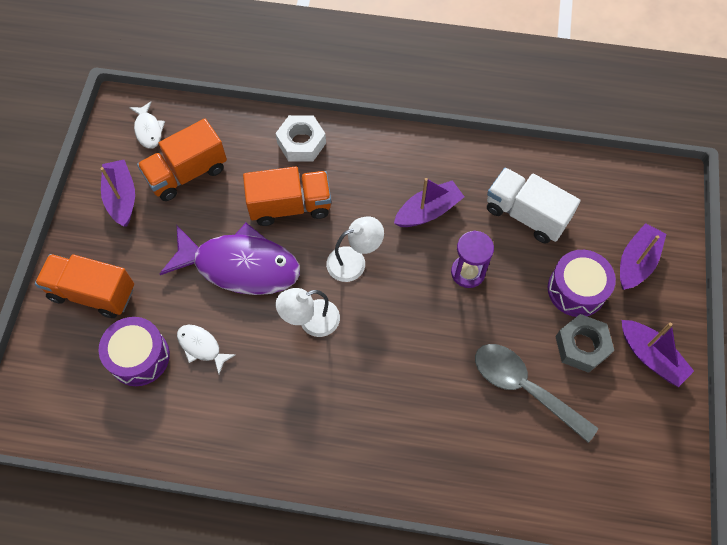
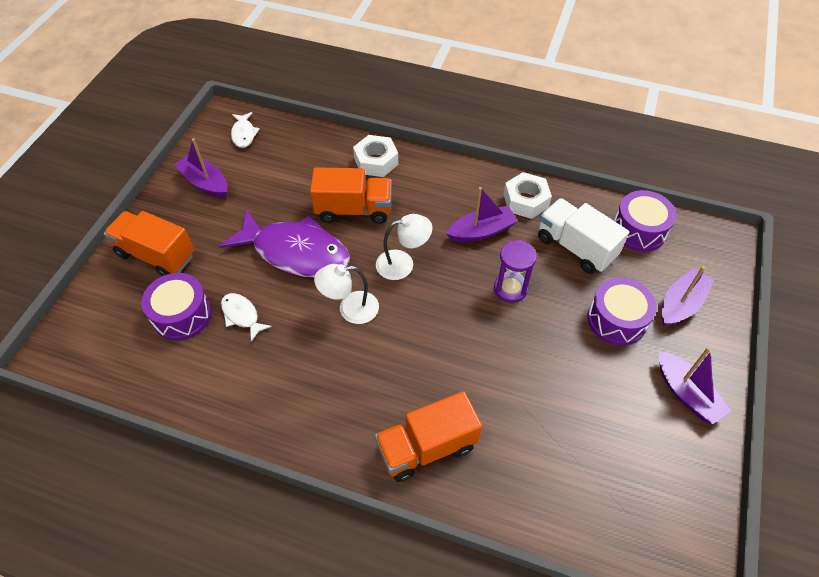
camera: 10 degrees right, 10 degrees down
(122, 197) = (205, 183): purple boat -> purple boat turned 45 degrees counterclockwise
(187, 173) = (268, 171): orange truck -> orange truck (427, 447)
(467, 167) = (526, 200): none -> white nut
(524, 387) = (549, 402): grey spoon -> none
(582, 346) = (615, 372): grey nut -> none
(586, 185) = (639, 230): none -> purple drum

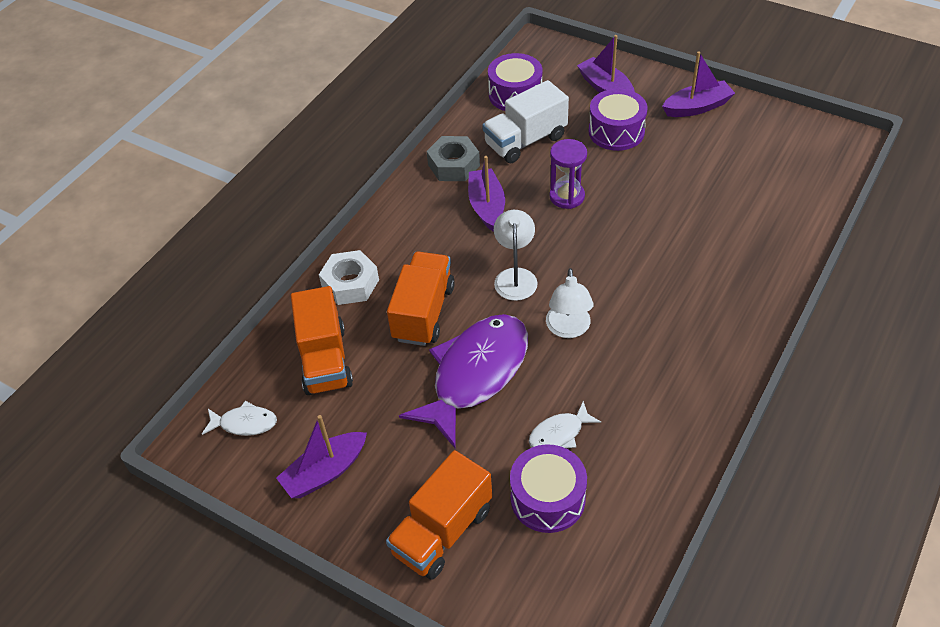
camera: 75 degrees left, 5 degrees down
(427, 447) = (739, 285): orange truck -> orange truck (325, 360)
(526, 200) = (453, 165): white nut -> grey nut

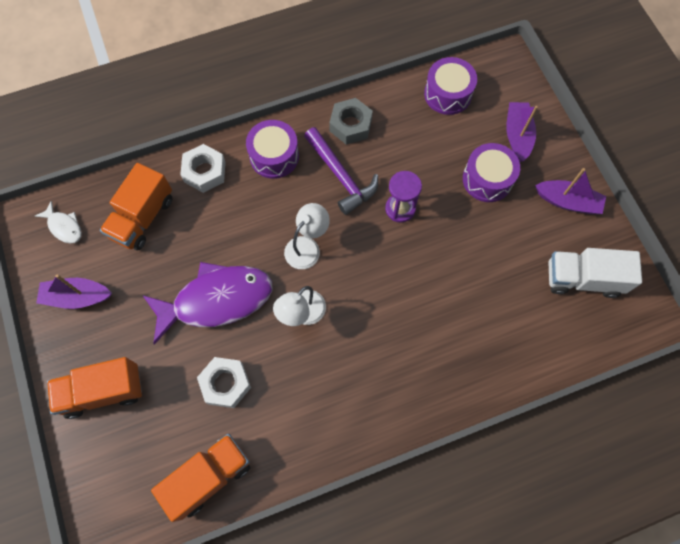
camera: 35 degrees right, 20 degrees up
(423, 312) = (227, 229): orange truck -> orange truck (209, 476)
(487, 206) = (341, 176): purple boat -> purple hammer
(525, 141) = (416, 140): white truck -> white truck (583, 279)
(547, 498) = (178, 421): purple drum -> purple drum (274, 156)
(559, 433) = (226, 384): white fish -> white nut

